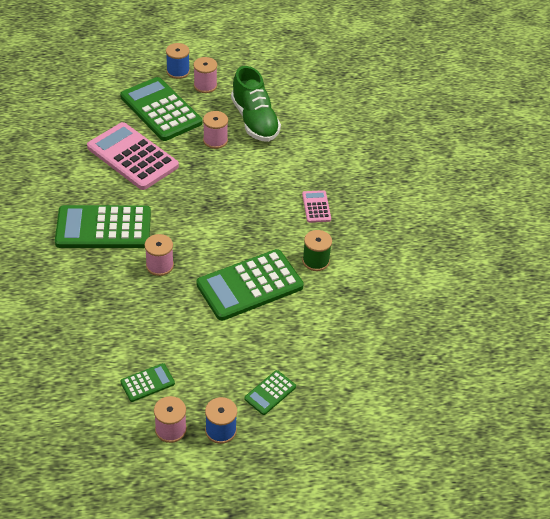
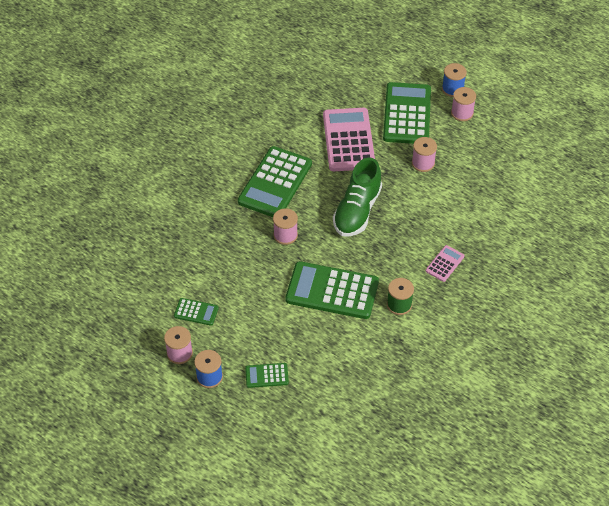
camera: 45 degrees right, 5 degrees up
(103, 228) = (275, 183): green calculator -> green calculator turned 105 degrees counterclockwise
(255, 121) = (470, 165): green shoe -> green shoe (357, 211)

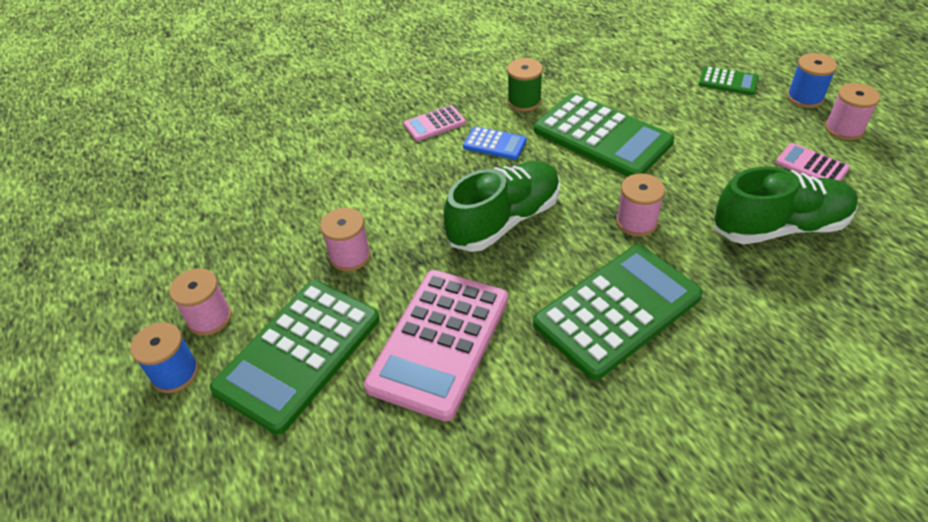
camera: 150 degrees left, 5 degrees down
(196, 312) = (811, 166): green calculator -> pink calculator
(207, 259) = (780, 227): none -> green shoe
(396, 261) = (494, 144): none -> blue calculator

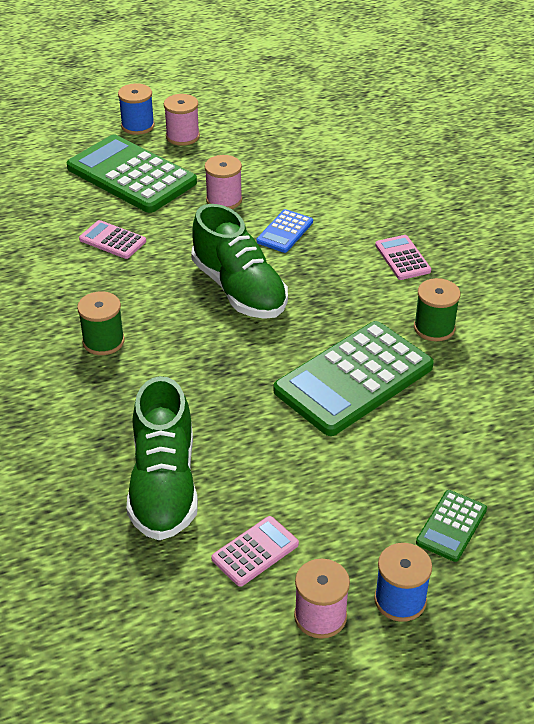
camera: 95 degrees right, 5 degrees down
(440, 342) = (112, 240): pink calculator -> pink calculator, size x0.47
(494, 144) = (358, 296): blue calculator -> blue calculator (285, 232)
(617, 310) = (103, 341): green calculator -> green spool
(636, 222) = (208, 377): pink spool -> none

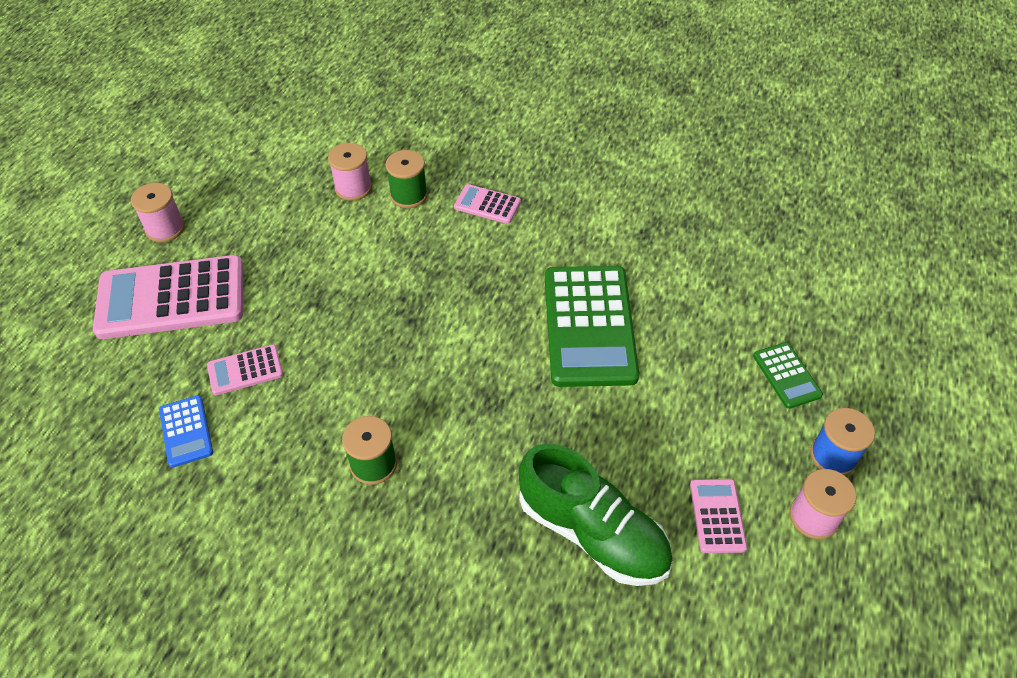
camera: 50 degrees left, 10 degrees up
(131, 175) = (171, 298): green calculator -> pink calculator
(138, 126) = (106, 248): blue spool -> none
(224, 200) = (287, 259): pink spool -> pink spool (353, 188)
(239, 289) = (412, 326): green shoe -> none
(285, 232) = (375, 249): blue calculator -> blue calculator (186, 431)
(434, 328) = (581, 242): green spool -> green spool (409, 195)

